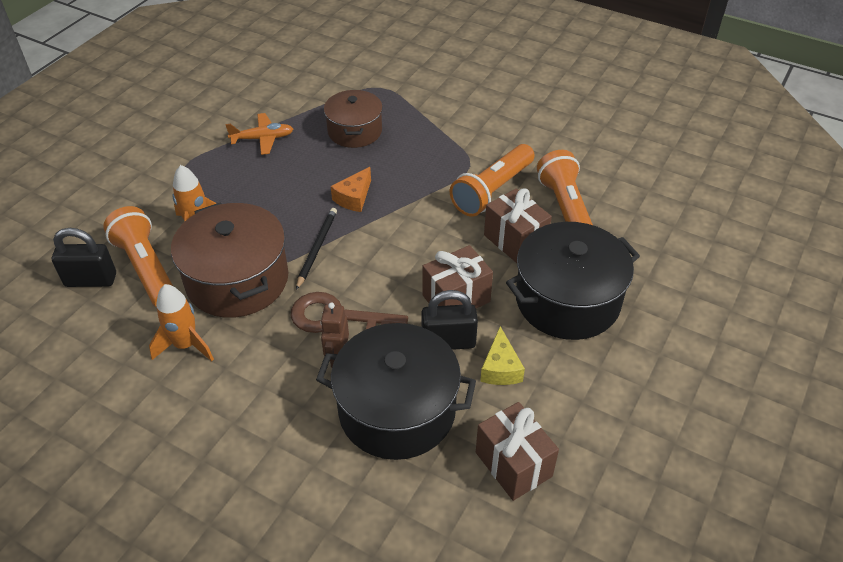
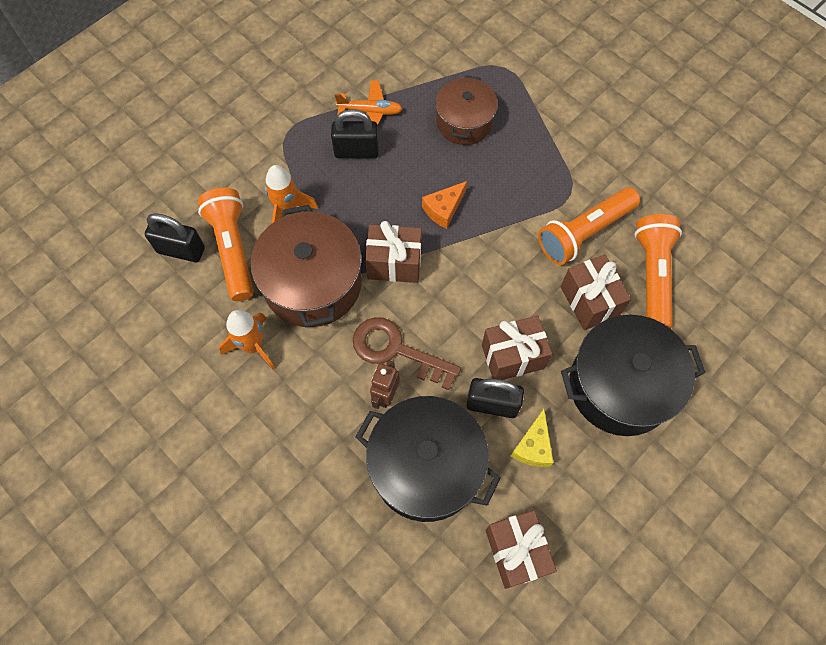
camera: 15 degrees right, 20 degrees up
(256, 170) = (356, 151): none -> black padlock
(317, 248) = (394, 263): black pencil -> brown gift

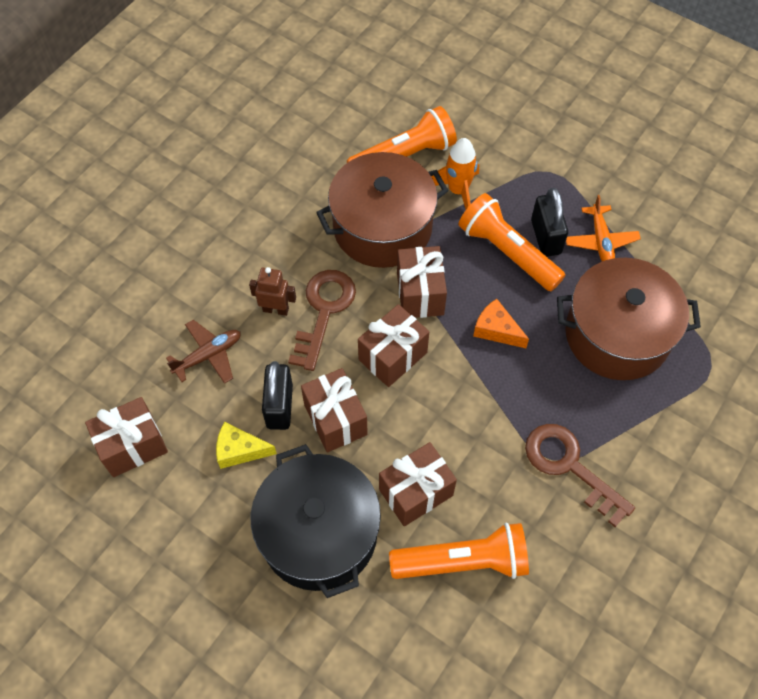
camera: 80 degrees right, 5 degrees down
(181, 250) = (394, 117): black padlock -> none
(253, 346) = (308, 193): orange rocket -> none
(426, 467) = (208, 355): black pot -> brown plane
(455, 297) = (393, 356): none -> brown gift
(464, 122) = (617, 334): brown pot -> brown pot, size x1.58
(578, 183) = (569, 467): none -> brown key
(584, 233) = (503, 479): orange flashlight -> orange flashlight (507, 252)

